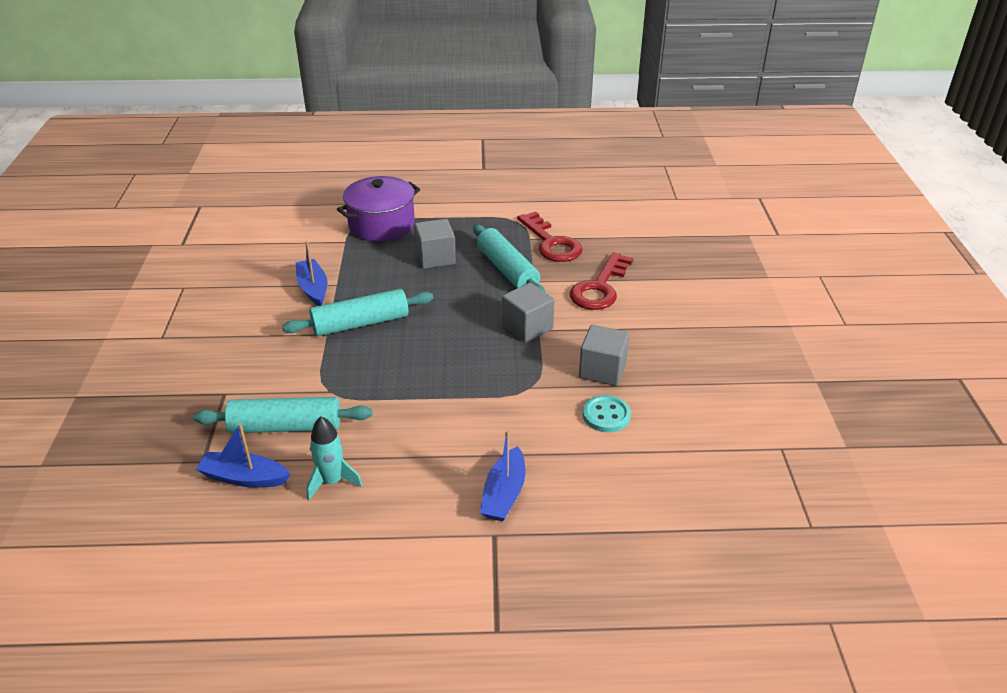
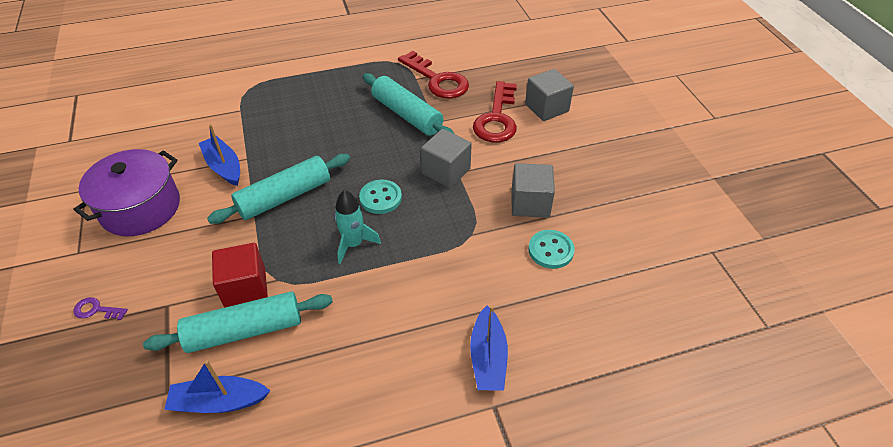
camera: 15 degrees left, 10 degrees up
(163, 385) = (96, 310): none -> purple key
(298, 392) = (245, 287): none -> red cube
(332, 482) = (313, 384): turquoise rocket -> turquoise rocket (354, 244)
(381, 225) = (271, 86): purple pot -> purple pot (140, 208)
(435, 258) = (335, 113): grey cube -> grey cube (546, 108)
(452, 340) = (380, 198): none -> turquoise button

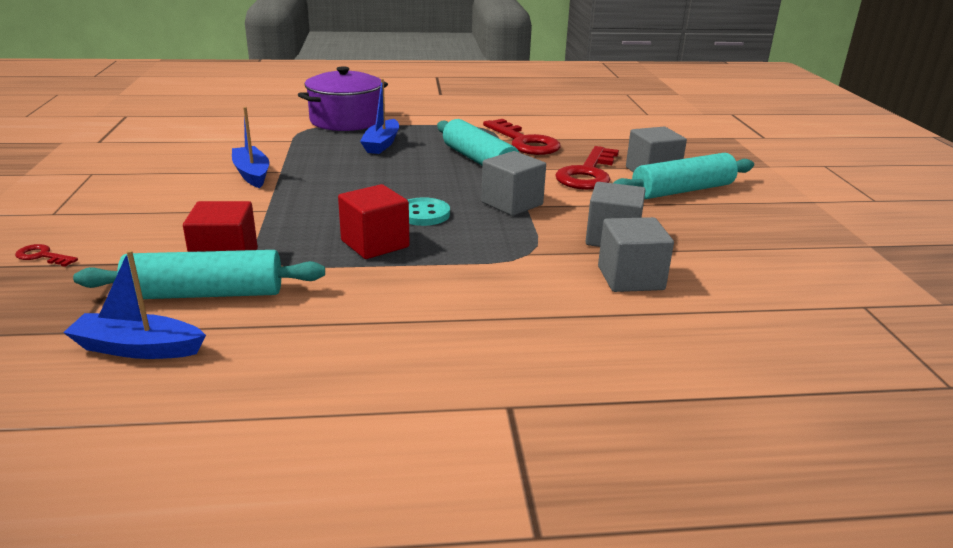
camera: 10 degrees right, 20 degrees down
(96, 310) = (42, 256): purple key -> red key
(140, 208) = (142, 191): purple pot -> purple pot (346, 121)
(284, 197) = (309, 201): turquoise rolling pin -> turquoise rolling pin (682, 190)
(354, 244) = (375, 244): turquoise rocket -> red cube
(488, 358) = (515, 359): blue boat -> blue boat (381, 144)
(550, 250) = (630, 278): turquoise button -> grey cube

